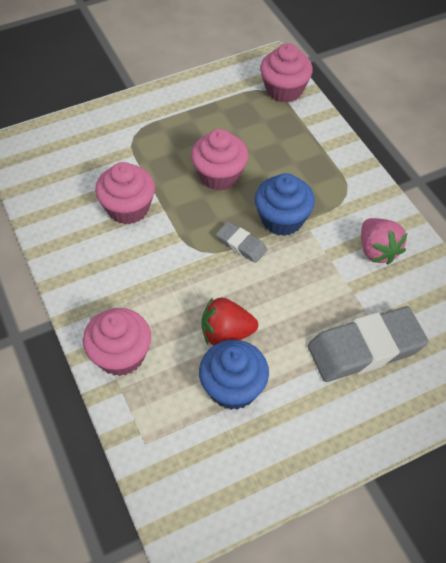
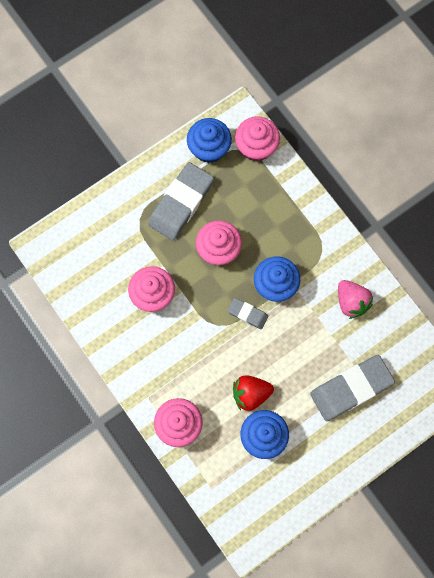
camera: 10 degrees left, 20 degrees up
(186, 127) = (181, 203): none -> grey eraser
(230, 85) = (209, 148): none -> blue cupcake

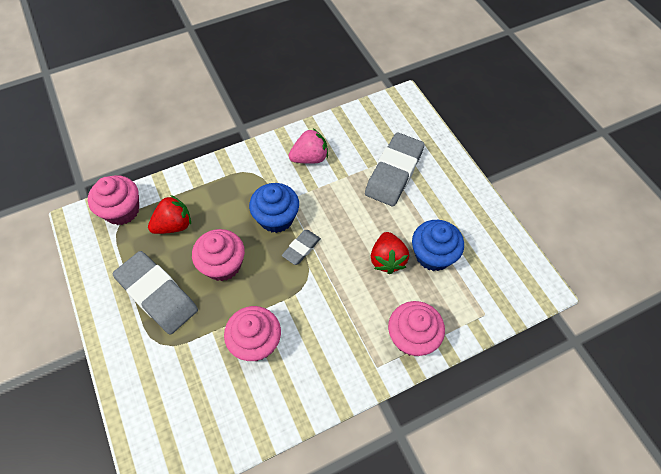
camera: 80 degrees left, 15 degrees down
(209, 148) = (104, 255): blue cupcake -> none
(250, 196) = (174, 225): none -> red strawberry
(351, 389) = (394, 172): grey eraser -> grey eraser turned 45 degrees clockwise

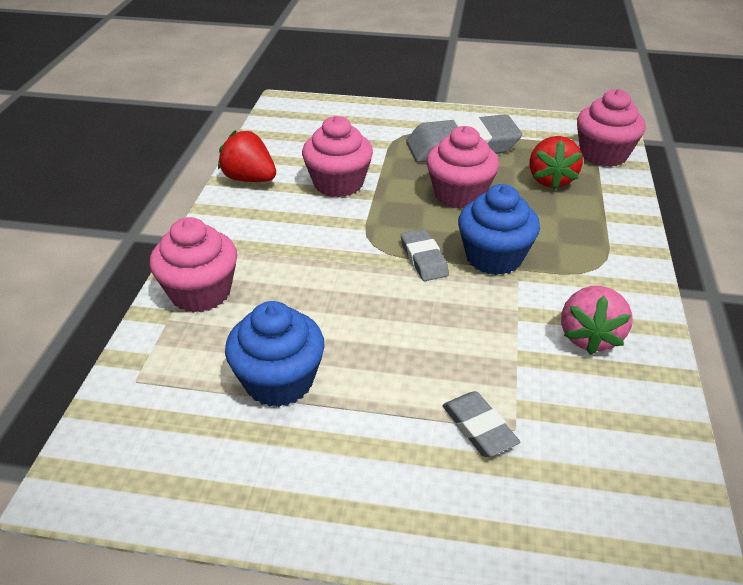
camera: 125 degrees right, 20 degrees down
(387, 259) = (325, 328): red strawberry -> red strawberry (249, 179)
(394, 172) = (479, 428): grey eraser -> grey eraser, size x0.50

